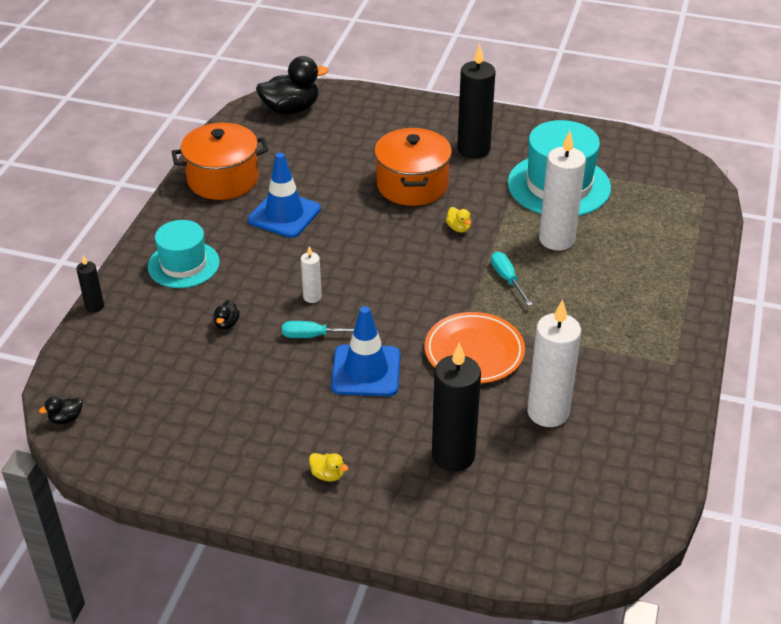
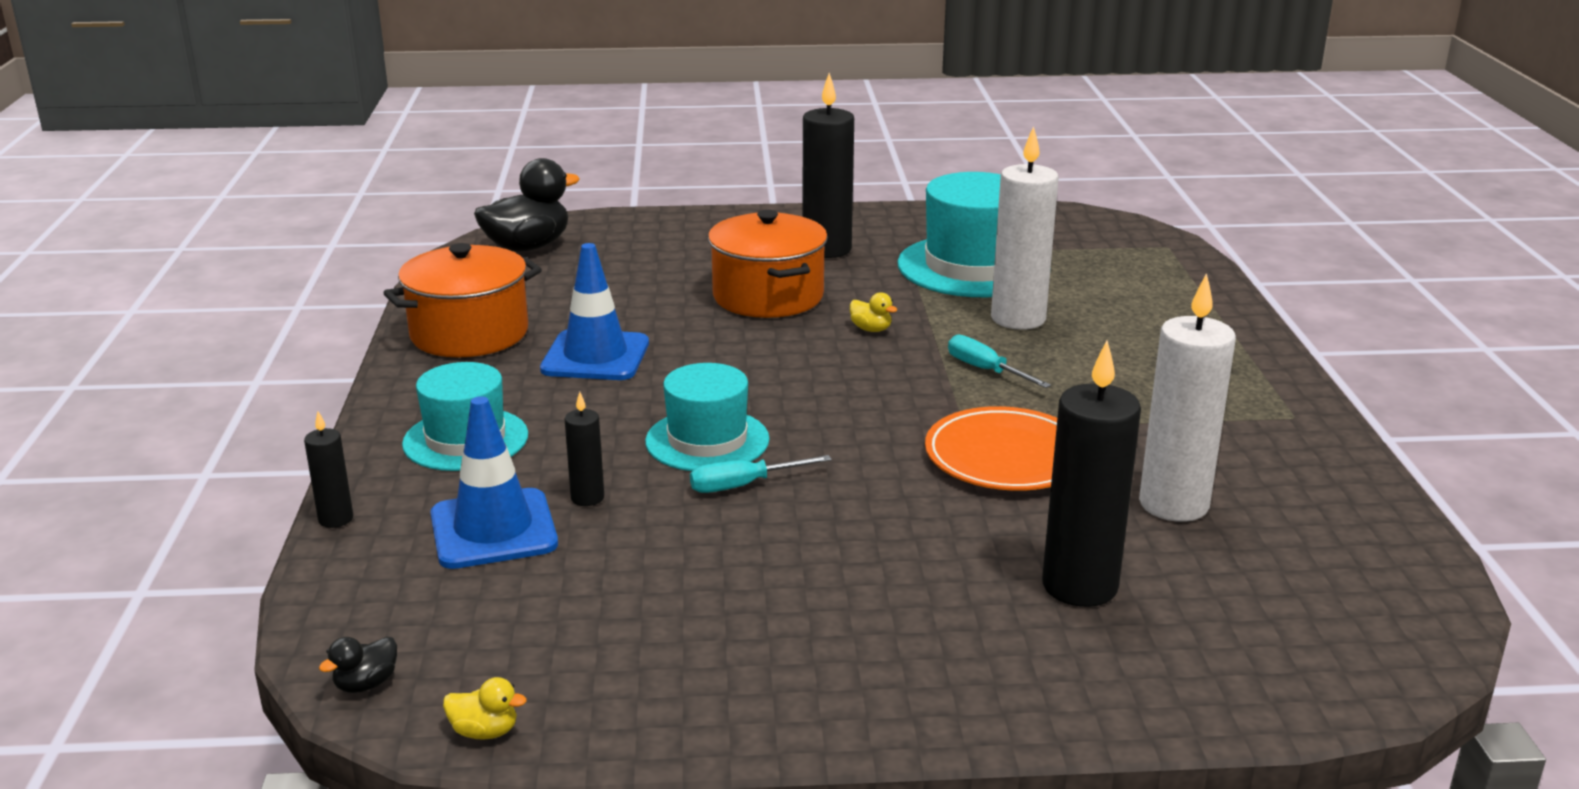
camera: 20 degrees left, 15 degrees down
(226, 324) = (587, 498): black duck -> black candle
(312, 297) = (707, 440): white candle -> turquoise hat
(327, 475) = (899, 657): yellow duck -> yellow duck (485, 731)
(366, 371) = (859, 511): blue traffic cone -> blue traffic cone (493, 529)

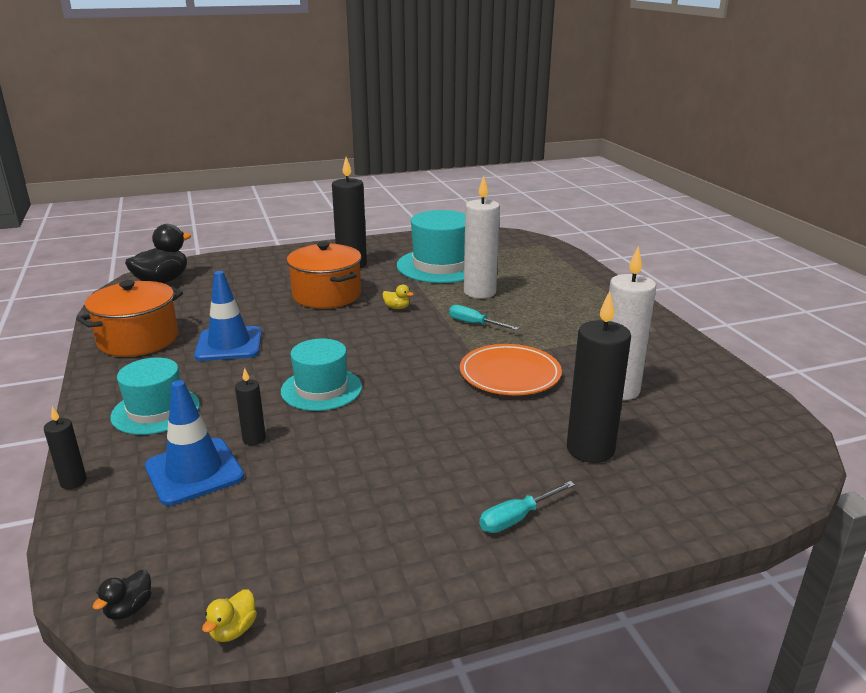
camera: 15 degrees left, 0 degrees up
(485, 731) = (233, 630): yellow duck -> yellow duck turned 120 degrees clockwise
(744, 485) = (356, 415): turquoise screwdriver -> turquoise screwdriver (517, 518)

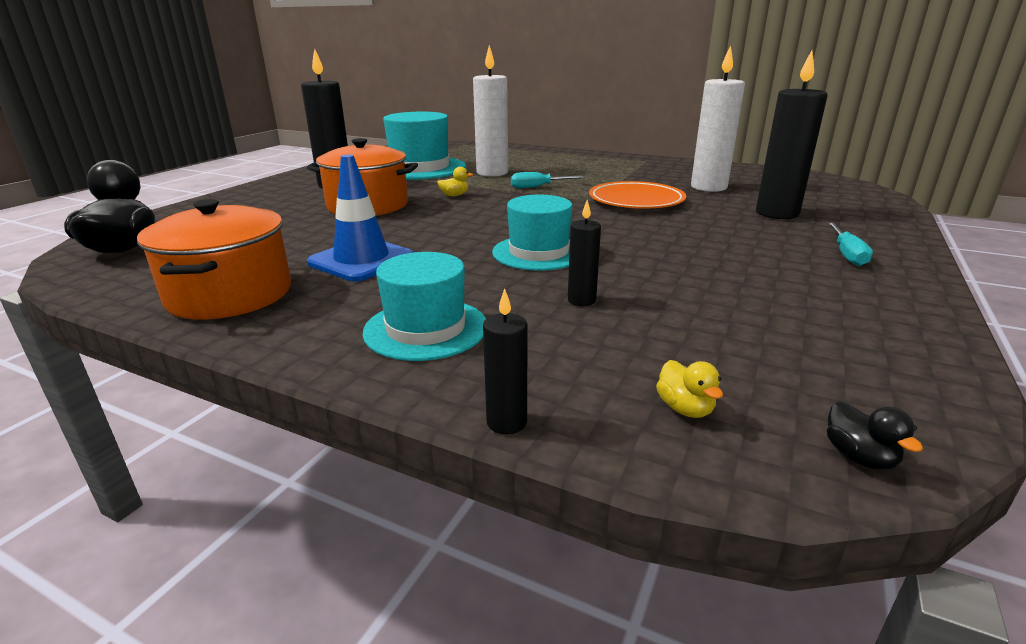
camera: 45 degrees left, 0 degrees up
(194, 471) = (600, 344): blue traffic cone -> none
(233, 630) = (942, 404): yellow duck -> yellow duck (685, 409)

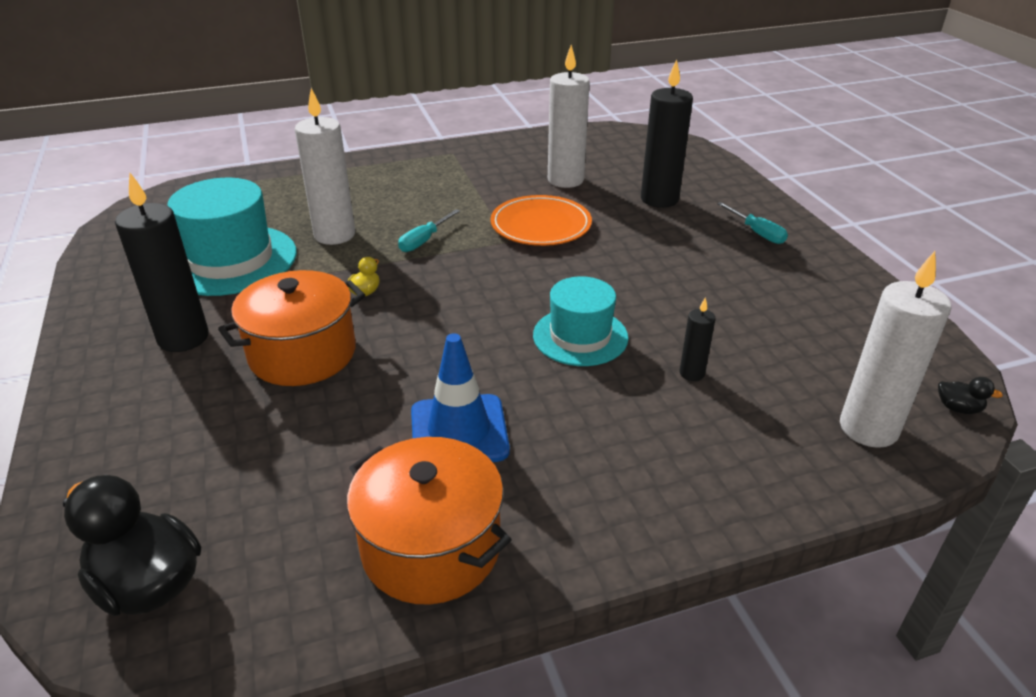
camera: 45 degrees left, 10 degrees up
(426, 329) = (650, 468): turquoise hat -> none
(506, 422) = (818, 504): black candle -> none
(685, 409) = (868, 428): yellow duck -> white candle

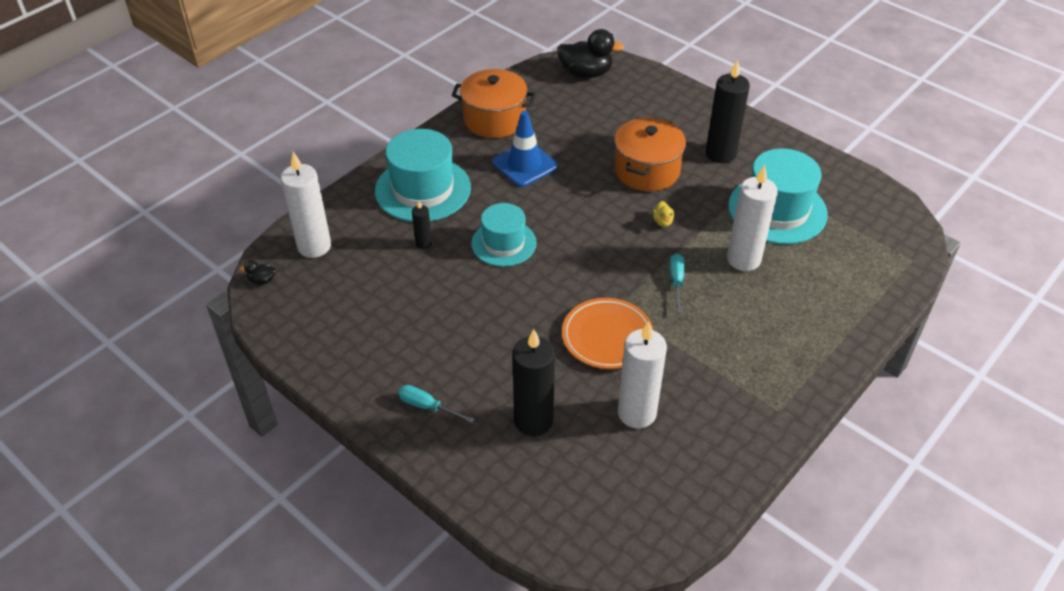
camera: 150 degrees right, 10 degrees up
(653, 455) = (423, 189): none -> turquoise hat

